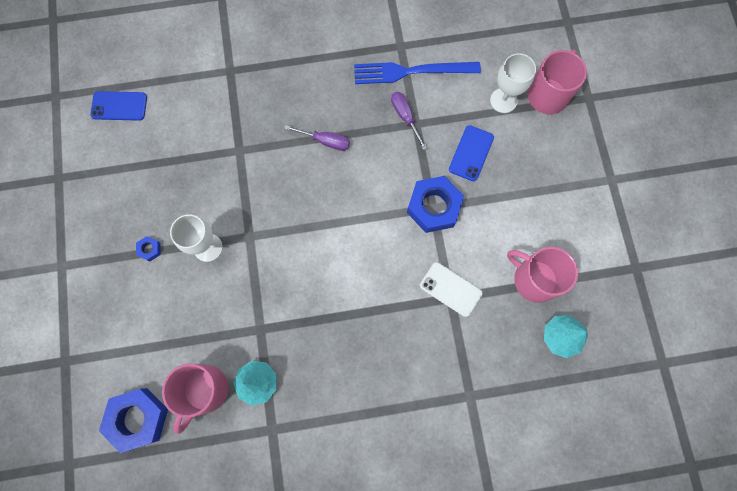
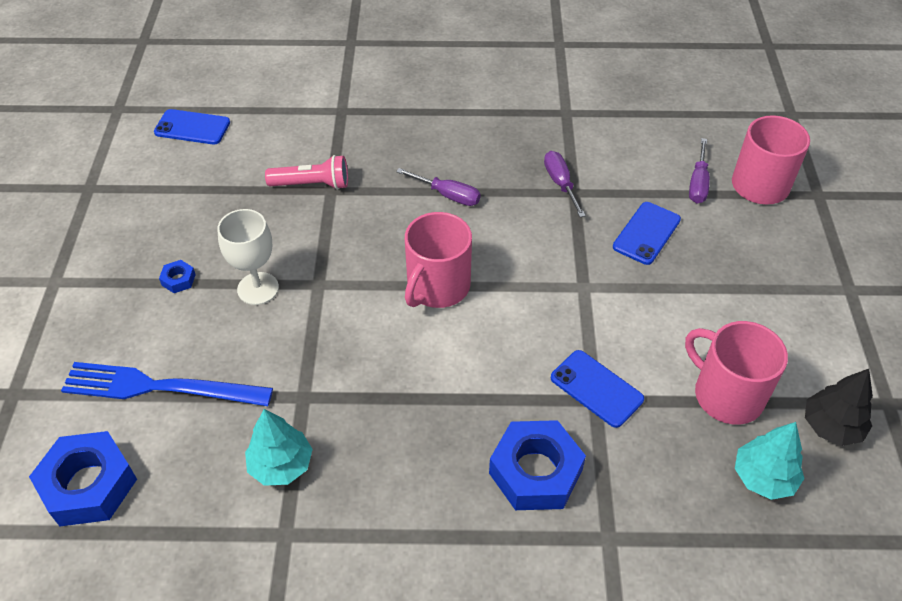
camera: 10 degrees right, 25 degrees down
(204, 390) = (198, 463): pink mug -> pink mug (437, 287)
(224, 147) = (312, 184): none -> pink flashlight
(411, 71) = (576, 139): blue fork -> blue fork (160, 387)
(433, 207) = (585, 286): blue nut -> blue nut (535, 472)
(450, 289) = (596, 388): white phone -> blue phone
(503, 100) = (698, 183): white goblet -> purple screwdriver
(601, 292) = (831, 426): none -> black tree

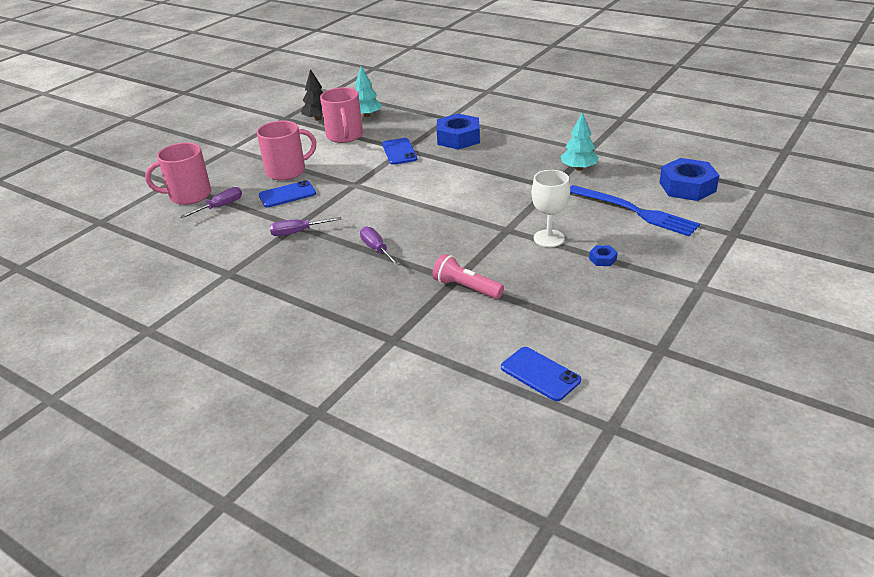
camera: 145 degrees left, 15 degrees down
(437, 287) = (435, 207): pink mug -> pink mug (287, 171)
(560, 184) = (298, 232): purple screwdriver -> purple screwdriver turned 60 degrees clockwise

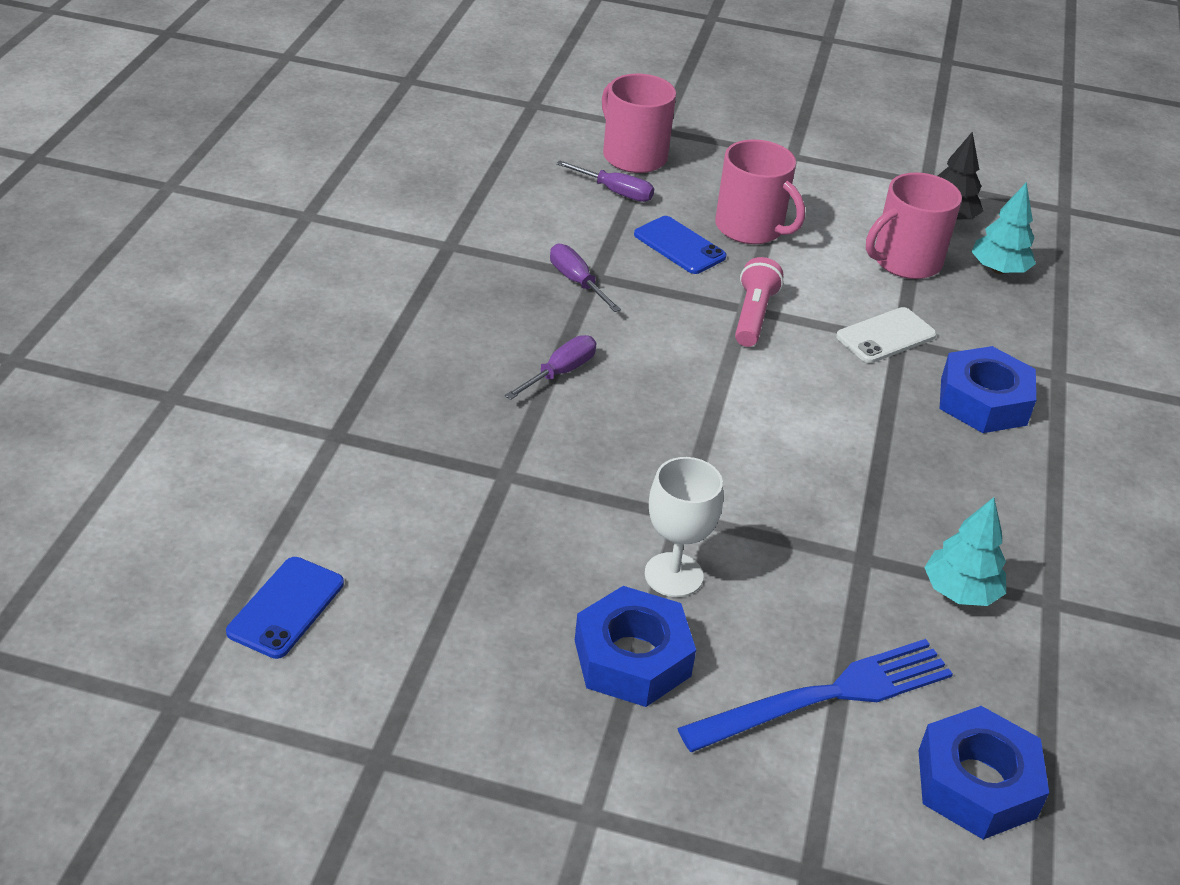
camera: 65 degrees right, 5 degrees up
(399, 152) = (886, 336): blue phone -> white phone
(466, 288) = (486, 491): pink flashlight -> pink flashlight (753, 316)
(602, 259) = (632, 658): blue nut -> blue nut, size x2.33
(635, 211) = (826, 696): blue fork -> blue fork turned 135 degrees counterclockwise

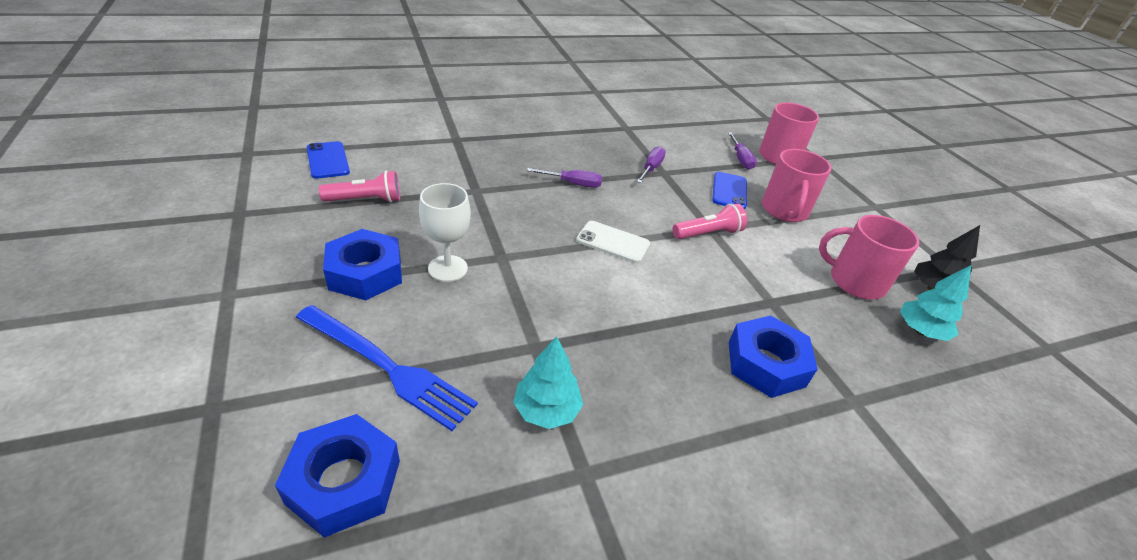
camera: 55 degrees right, 0 degrees up
(286, 607) = (328, 160): blue phone -> blue phone turned 75 degrees clockwise
(446, 600) = (366, 200): none -> pink flashlight
(886, 336) = (767, 294): white phone -> white phone (613, 242)

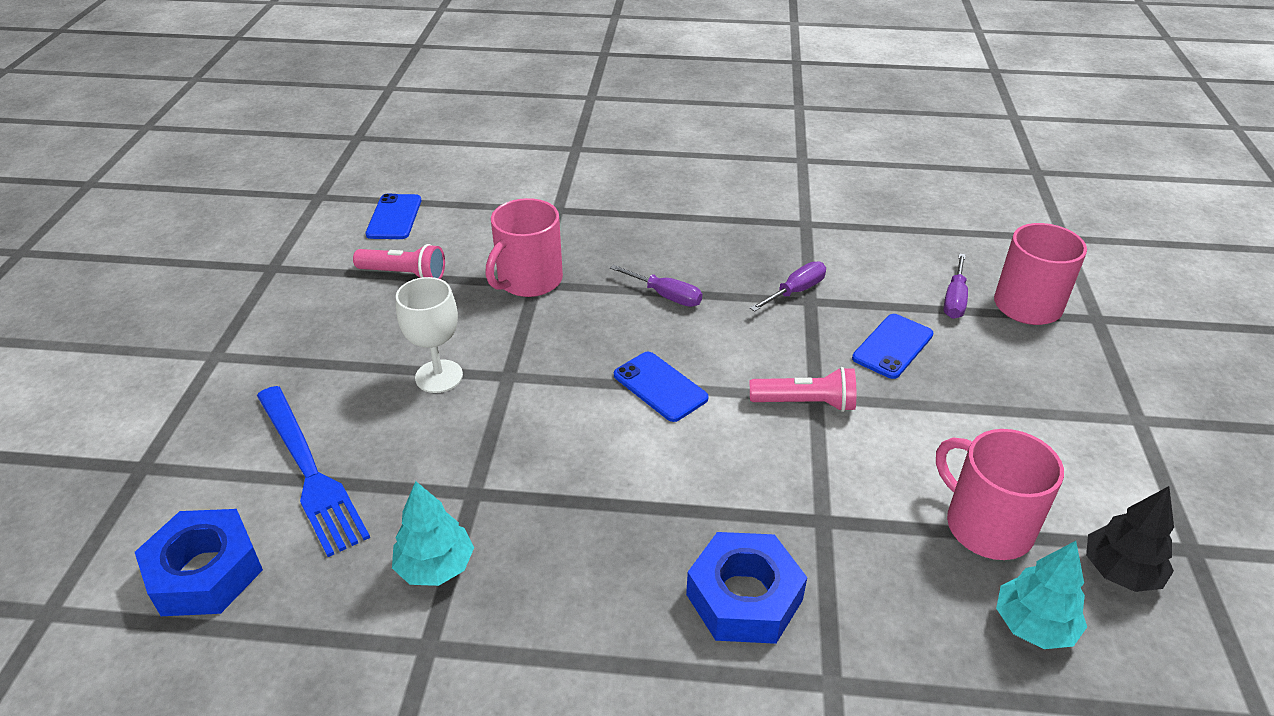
camera: 30 degrees right, 0 degrees up
(365, 273) = (351, 362): blue nut -> none
(613, 242) = (660, 387): white phone -> blue phone
(784, 210) = (961, 393): pink mug -> pink mug (529, 280)

